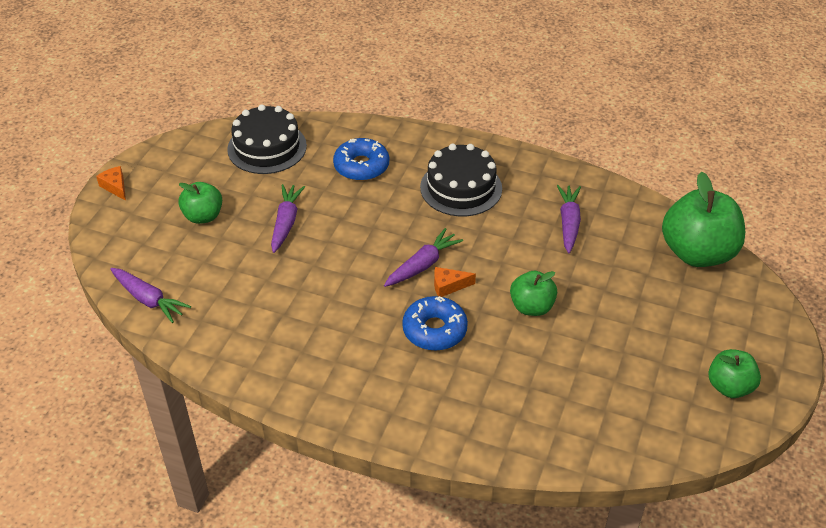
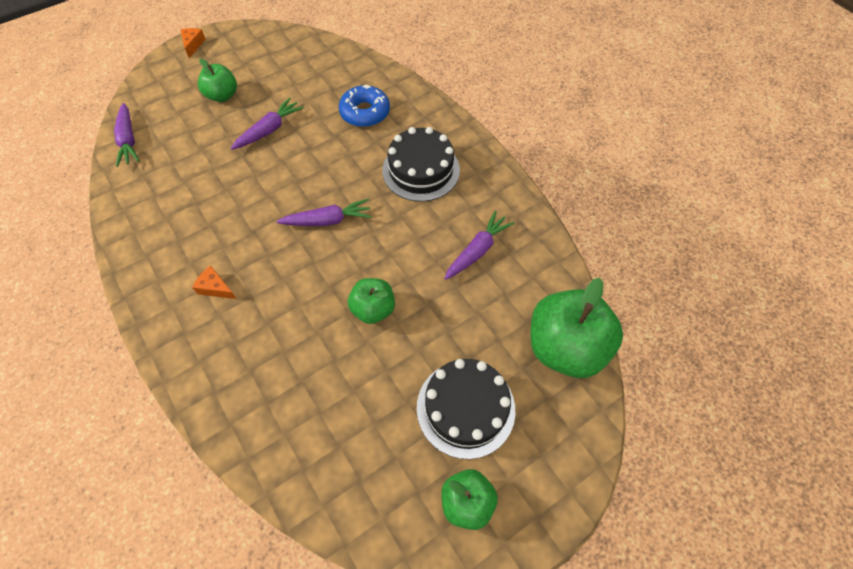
camera: 35 degrees right, 15 degrees up
(267, 147) = (315, 63): black cake -> black cake (465, 408)
(434, 330) = (282, 282): blue donut -> none
(448, 286) = (329, 250): orange cheese -> orange cheese (216, 288)

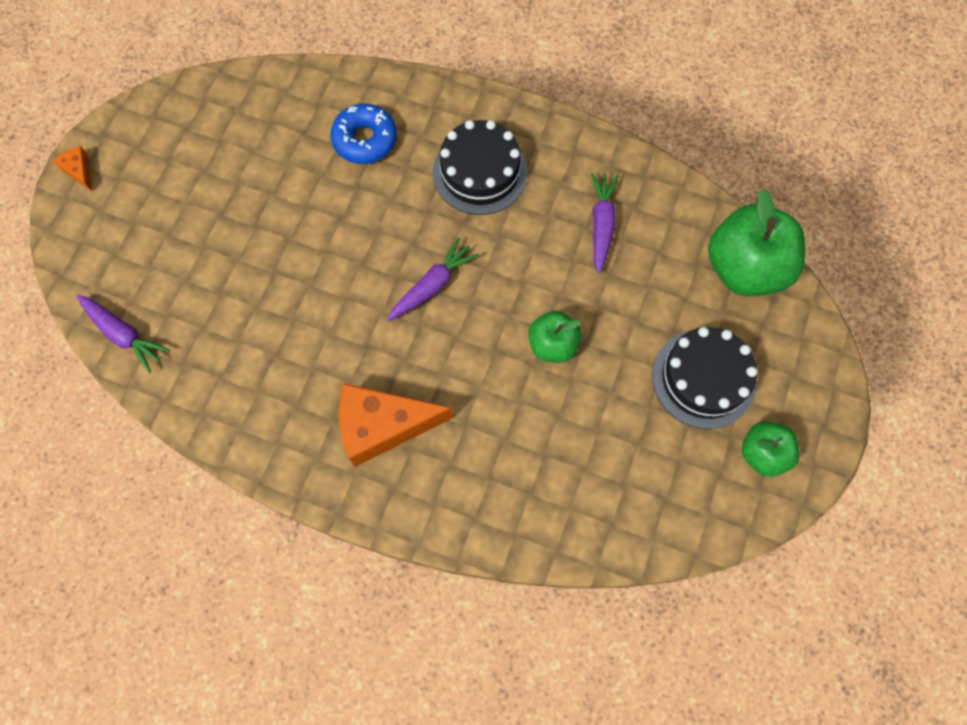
camera: 35 degrees left, 10 degrees up
(216, 288) = (383, 426): orange cheese -> orange cheese, size x2.22
(222, 95) = (182, 214): green apple -> none
(269, 130) = (277, 224): purple carrot -> none

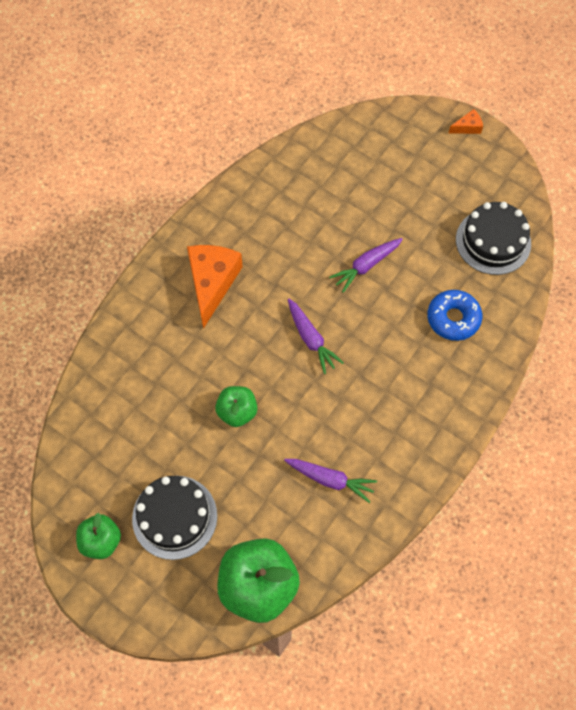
camera: 105 degrees right, 5 degrees down
(124, 334) = (328, 140): purple carrot -> purple carrot (366, 266)
(480, 172) = (403, 397): black cake -> black cake (493, 241)

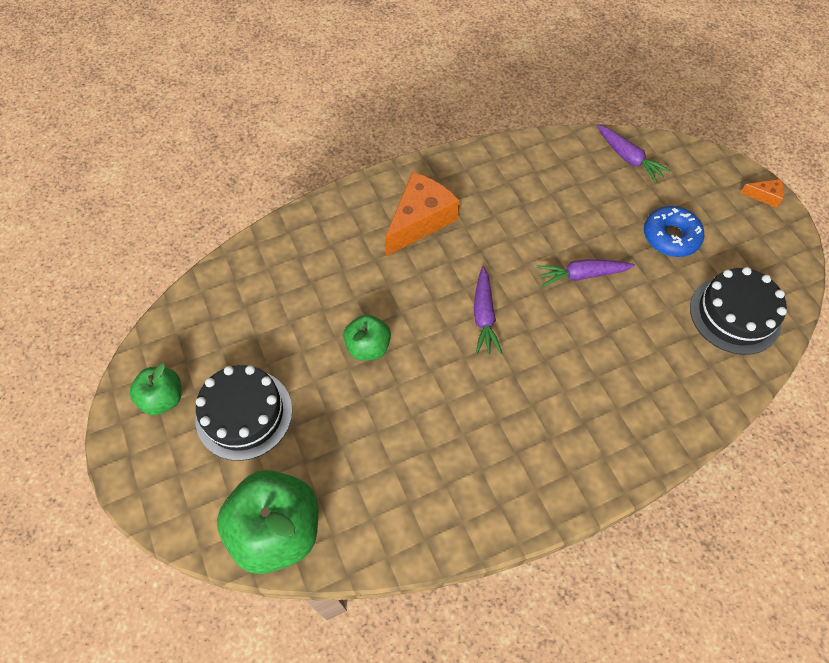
camera: 30 degrees right, 5 degrees down
(330, 479) = (418, 463): purple carrot -> purple carrot (628, 158)
(453, 318) = (647, 369): blue donut -> blue donut (670, 237)

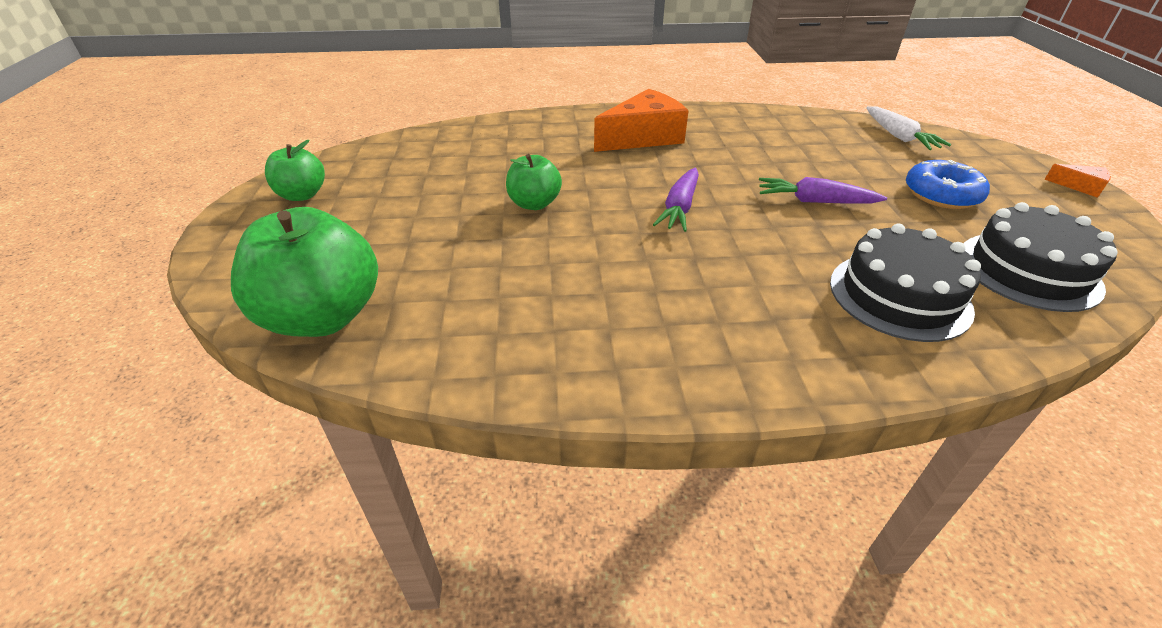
camera: 20 degrees right, 20 degrees down
(244, 414) = (368, 221): black cake -> black cake (899, 295)
(628, 158) = (899, 136): purple carrot -> white carrot

